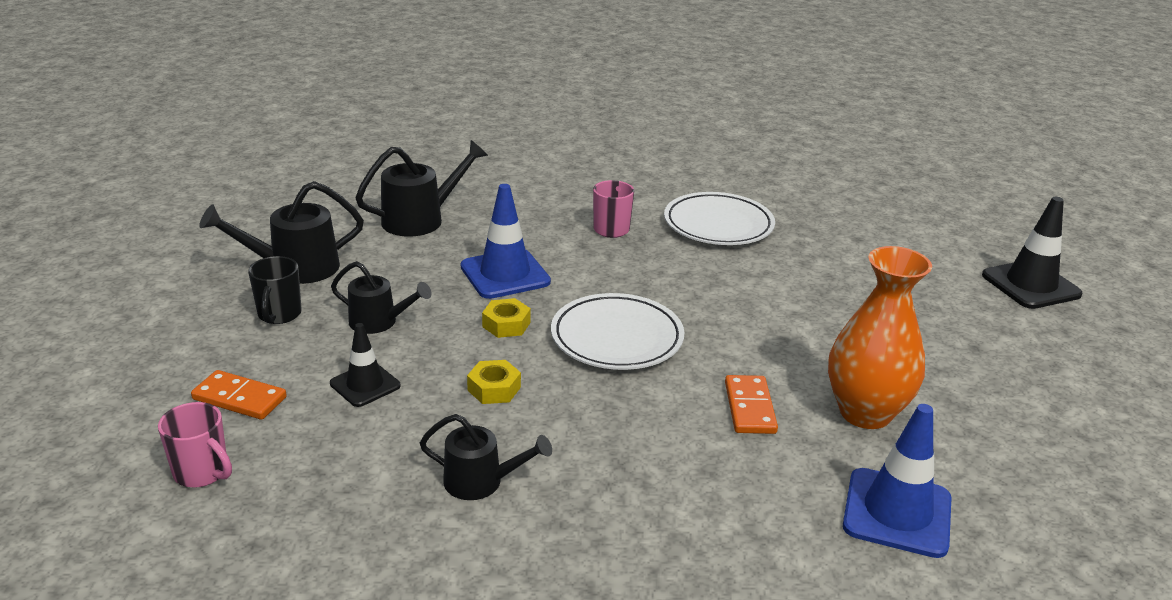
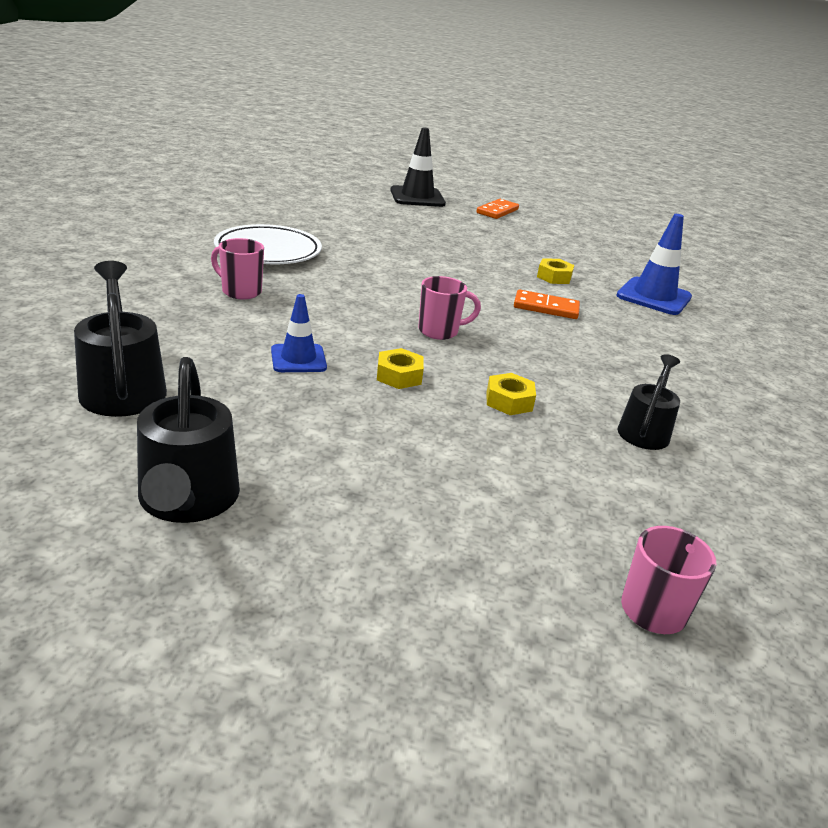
camera: 80 degrees left, 0 degrees up
(239, 398) = (507, 572): orange domino -> orange domino (497, 211)
(279, 315) = (314, 525): black mug -> none
(365, 385) = (491, 473): black traffic cone -> none
(379, 322) = (365, 448): black watering can -> none
(505, 274) = (298, 359): blue traffic cone -> blue traffic cone, size x0.62
(617, 338) = (440, 331): white plate -> pink mug
(865, 413) = (554, 277): orange vase -> yellow nut

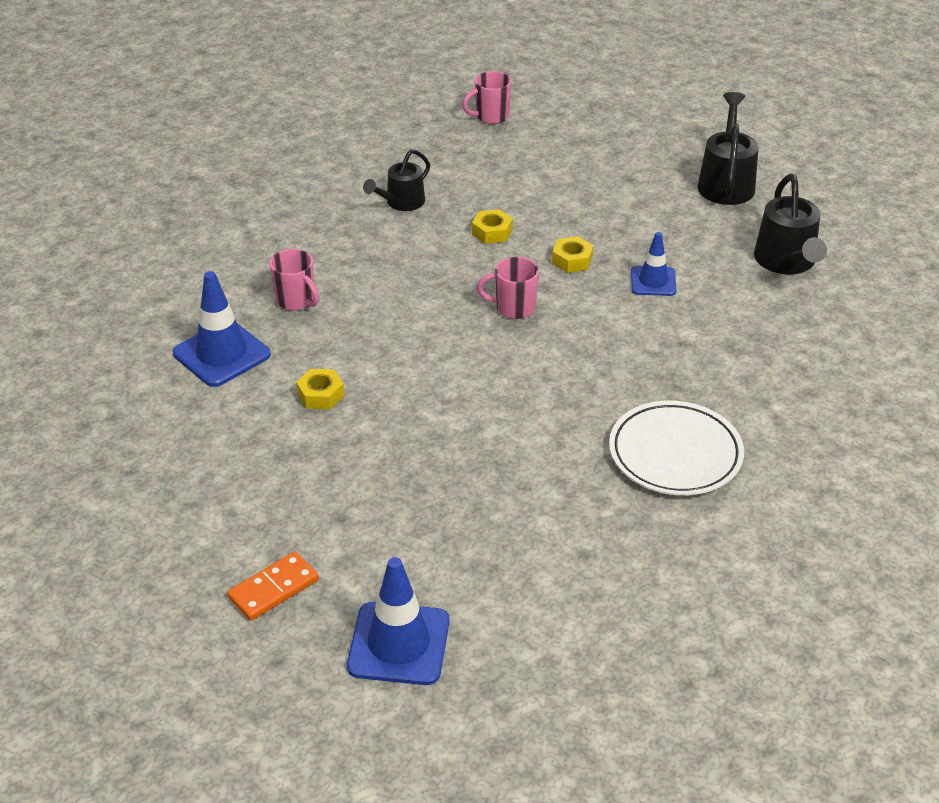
camera: 160 degrees left, 10 degrees up
(240, 291) = (706, 373): pink mug -> pink mug (296, 301)
(417, 197) = (399, 644): black traffic cone -> blue traffic cone
(546, 308) = (376, 338): orange domino -> none

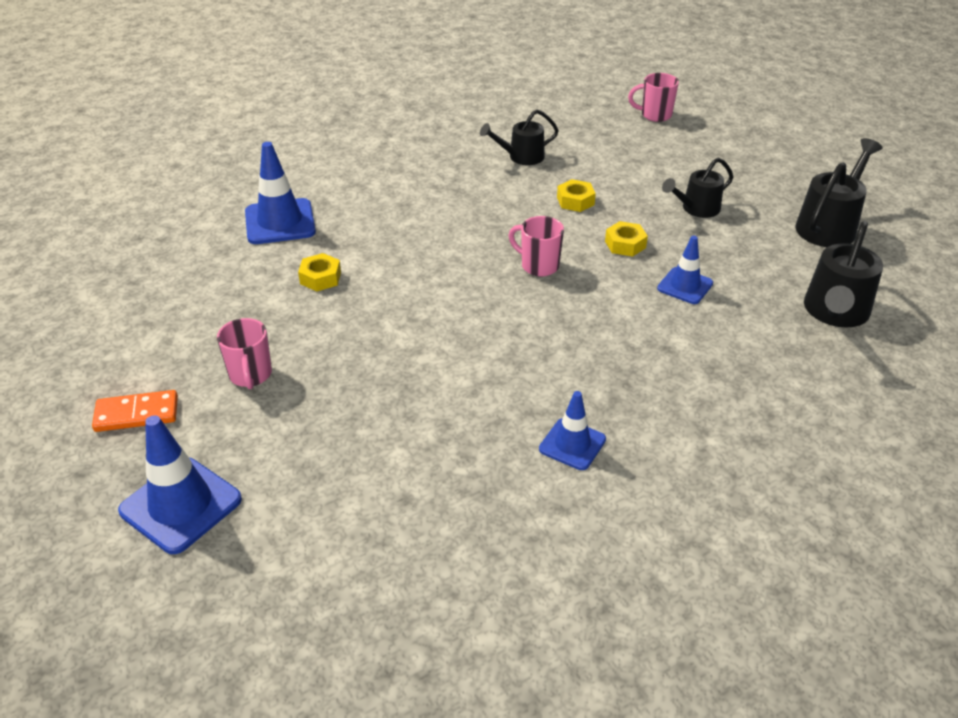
camera: 30 degrees right, 0 degrees up
(296, 301) = (371, 202): pink mug -> pink mug (250, 375)
(605, 203) = (696, 209): none -> black watering can
(675, 454) = (572, 444): white plate -> blue traffic cone

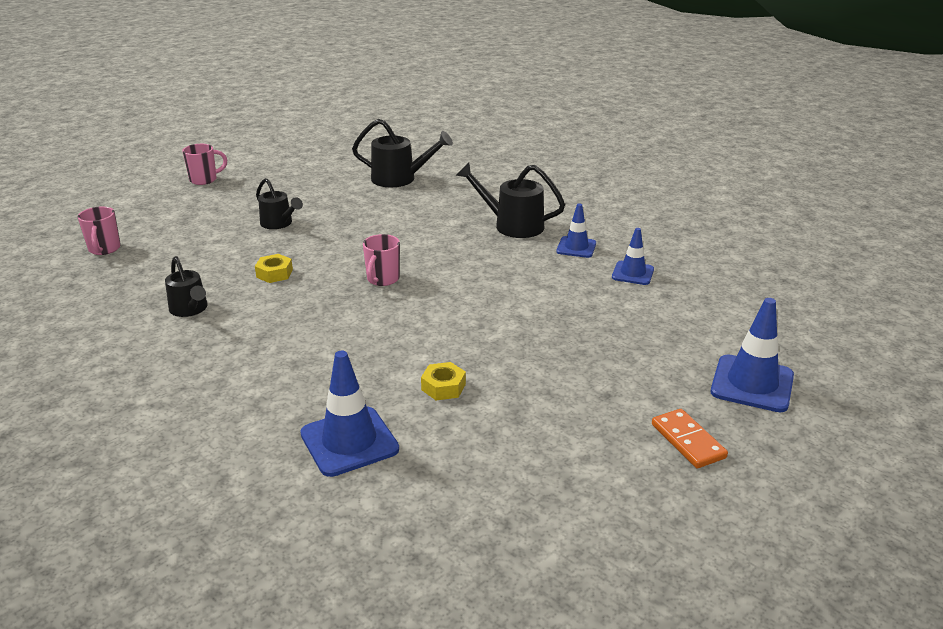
camera: 105 degrees left, 10 degrees down
(250, 375) = (599, 391): pink mug -> pink mug (204, 180)
(625, 244) = (339, 247): yellow nut -> none
(685, 286) = (388, 223): blue traffic cone -> blue traffic cone (632, 273)
(829, 225) = (294, 180): black watering can -> black watering can (512, 225)

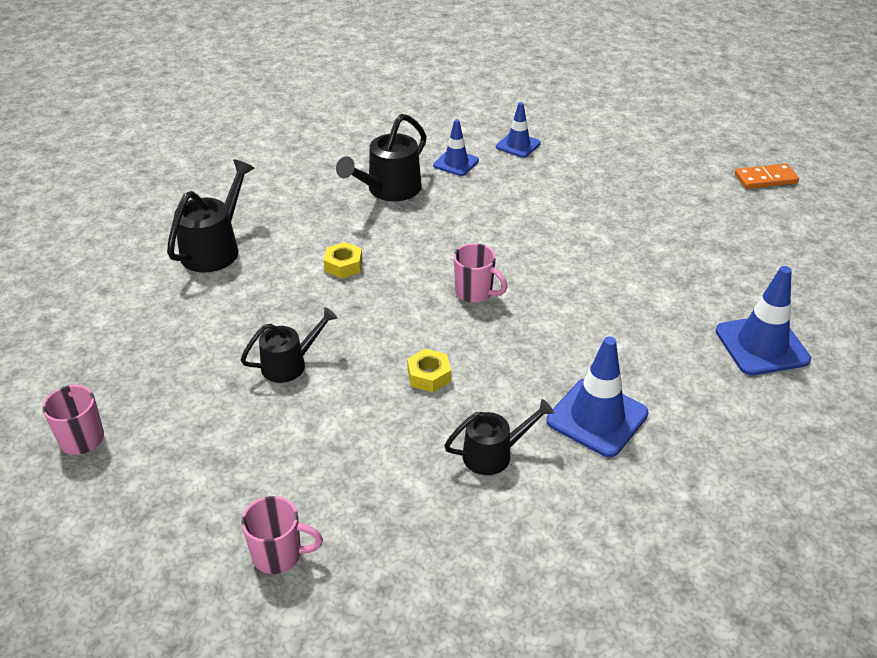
camera: 75 degrees left, 10 degrees up
(443, 387) = (684, 280): yellow nut -> yellow nut (343, 265)
(752, 384) = (698, 135): blue traffic cone -> blue traffic cone (597, 417)

